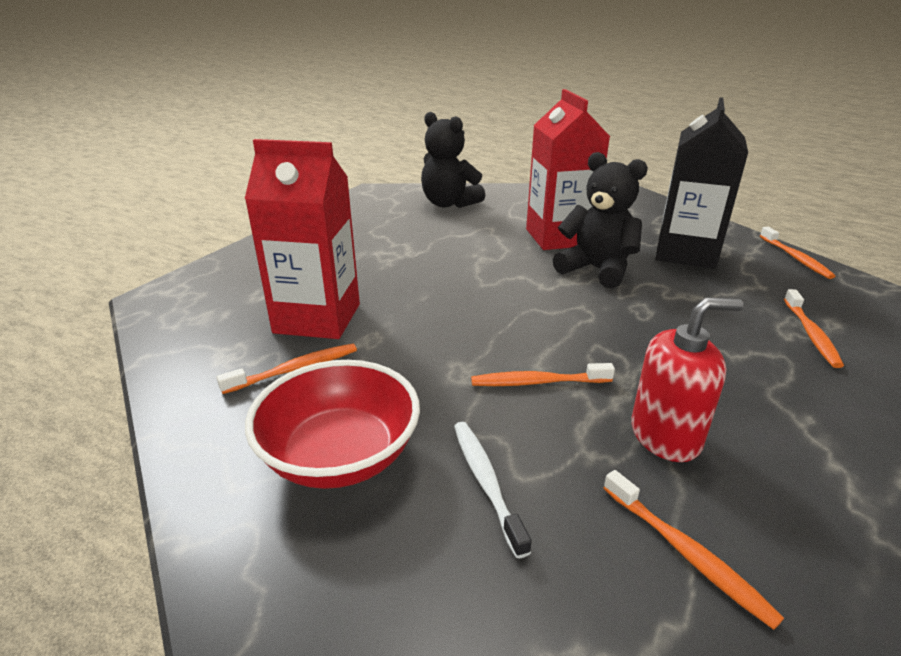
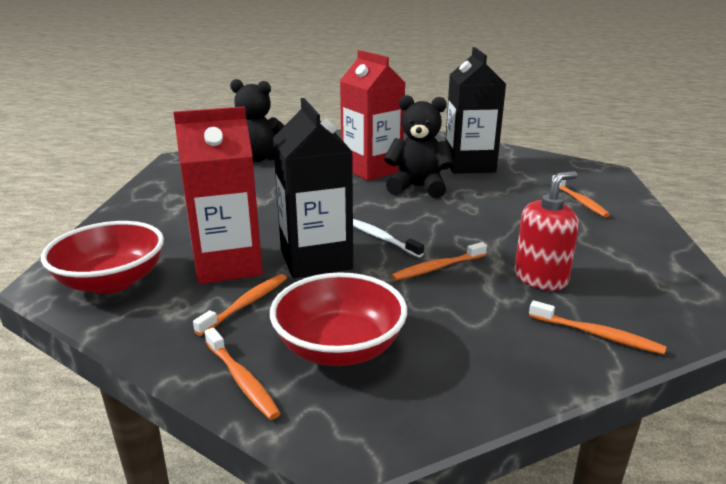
camera: 25 degrees left, 5 degrees down
(203, 310) = (112, 282): none -> red bowl
(408, 334) = (316, 259): none -> black carton
(486, 482) = (454, 334): white toothbrush -> white toothbrush (382, 238)
(795, 258) = (539, 157): orange toothbrush -> orange toothbrush (242, 380)

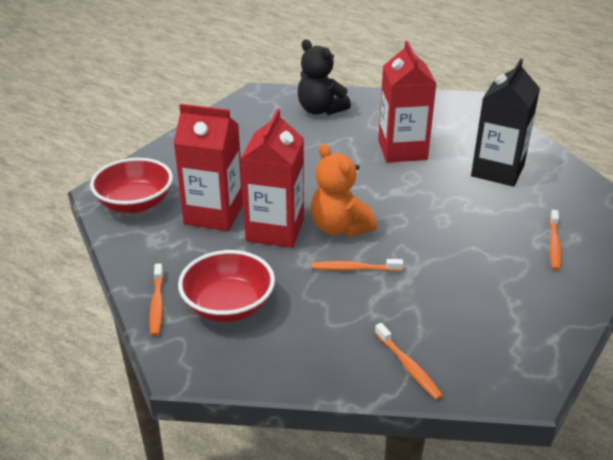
camera: 30 degrees right, 10 degrees up
(246, 304) = (200, 251): orange toothbrush -> none
(316, 259) = (275, 230): black carton -> red carton
(382, 238) = (340, 227): white toothbrush -> orange teddy bear
(418, 187) = (422, 183): black teddy bear -> none
(540, 278) = (423, 306): red soap dispenser -> none

